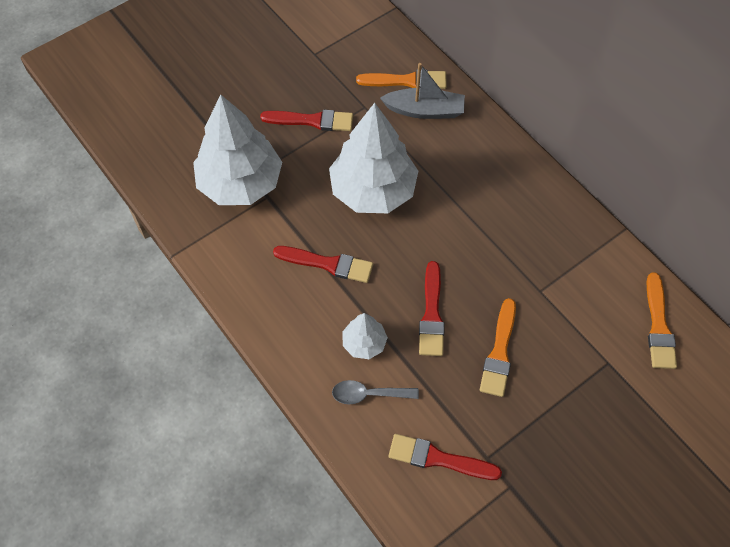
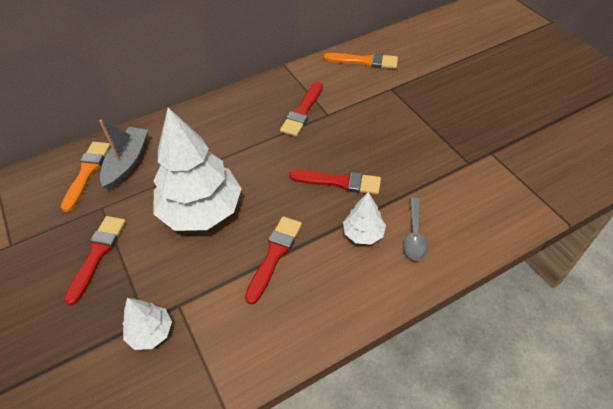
camera: 80 degrees left, 10 degrees down
(240, 183) = (150, 332): white tree -> white tree, size x0.47
(438, 459) = (472, 193): red brush -> red brush (302, 112)
(499, 352) = (379, 144): orange brush -> none

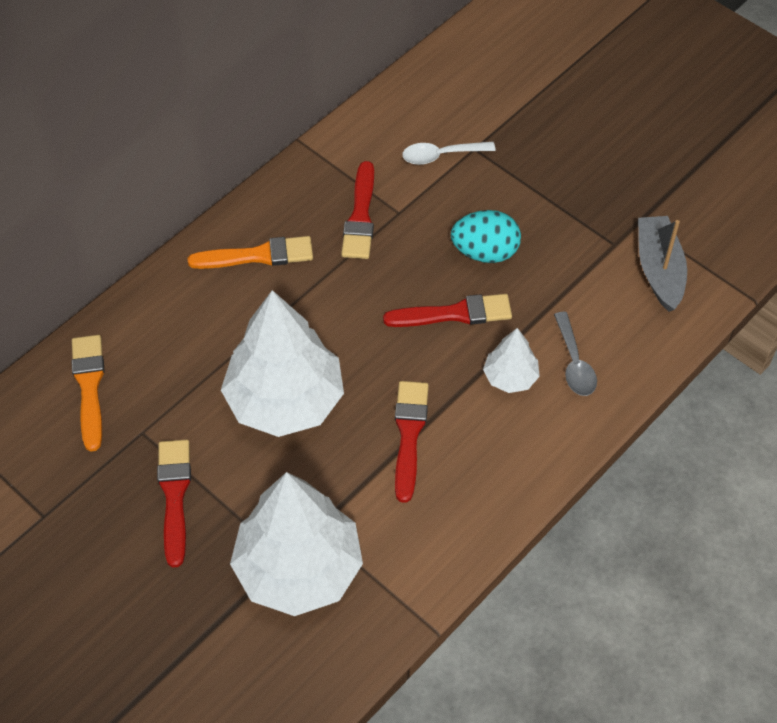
camera: 20 degrees left, 5 degrees up
(127, 163) = (141, 358): grey boat -> grey boat (659, 270)
(150, 332) = (298, 569): white tree -> white tree, size x2.12
(364, 61) = (419, 108): orange brush -> orange brush (258, 255)
(368, 88) = (441, 155): none -> white spoon
(375, 149) = (485, 252): none -> turquoise egg

